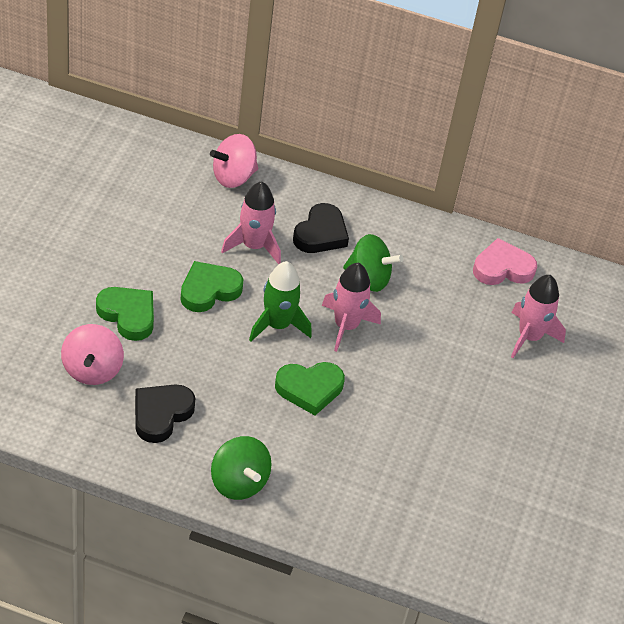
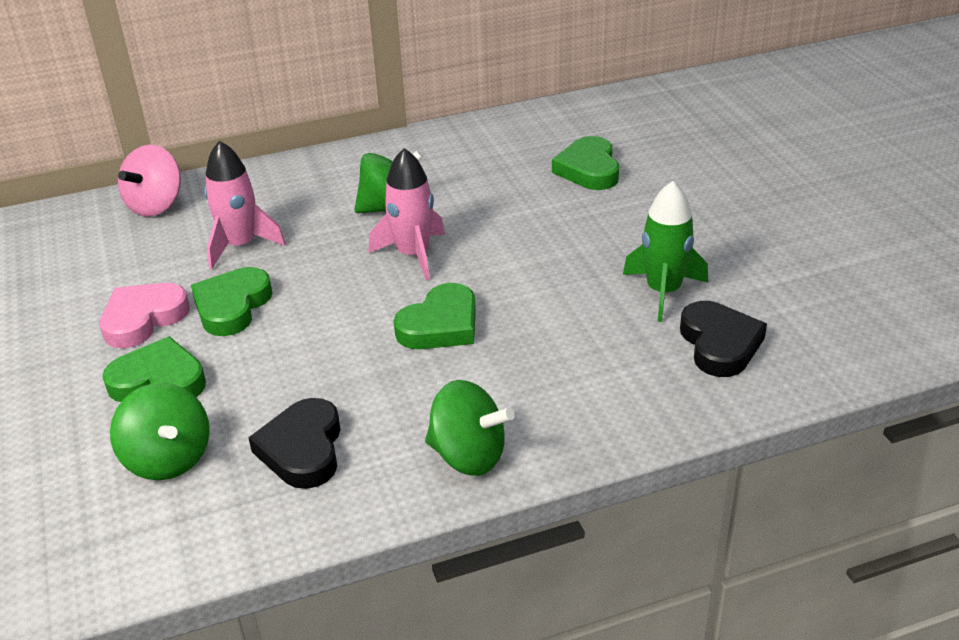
camera: 30 degrees left, 10 degrees down
(92, 370) = (168, 459): pink spinning top -> green spinning top
(277, 325) = (342, 293): green rocket -> green rocket (663, 291)
(321, 234) = (300, 201): black heart -> black heart (719, 344)
(502, 268) = (501, 137): pink heart -> pink heart (143, 319)
(529, 337) = (588, 169): pink rocket -> green heart

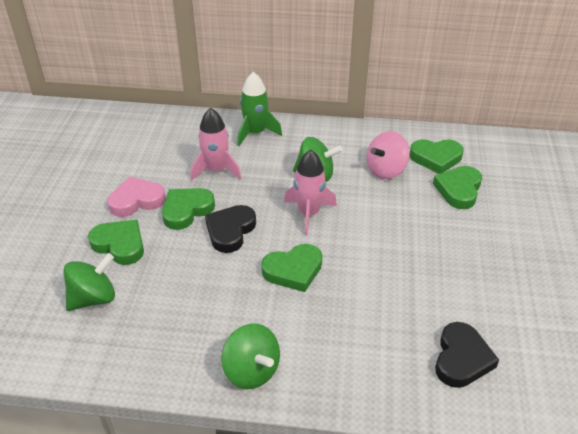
camera: 25 degrees right, 5 degrees up
(156, 205) = (188, 126): pink spinning top -> pink spinning top (386, 170)
(168, 459) = (93, 298): green spinning top -> green spinning top turned 120 degrees counterclockwise
(302, 449) = (164, 323): black heart -> black heart (230, 231)
(535, 143) = (436, 158): none -> green heart
(663, 291) = (449, 302): green rocket -> green rocket (255, 133)

